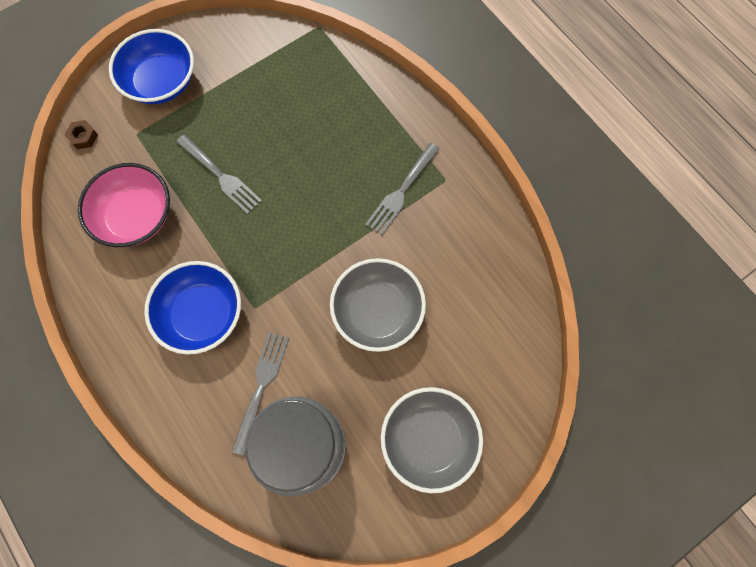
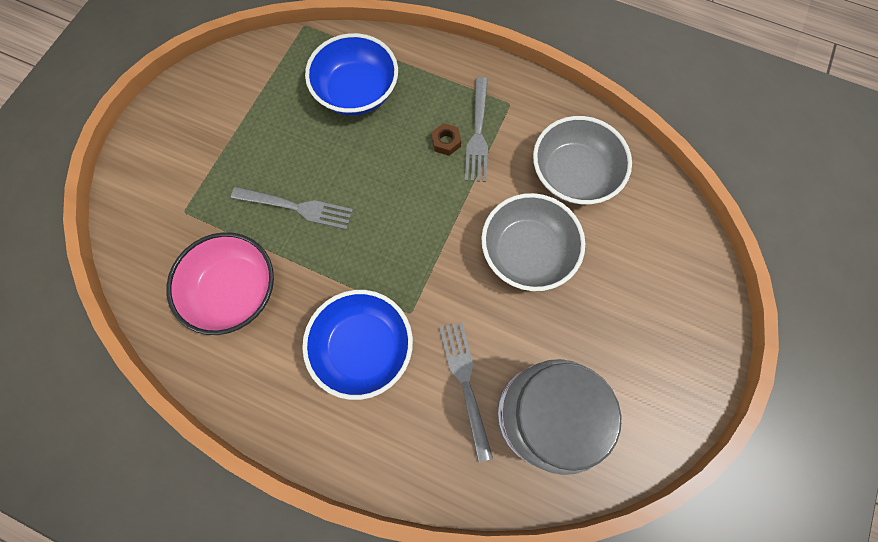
camera: 30 degrees left, 0 degrees up
(83, 137) = (128, 243): brown nut -> brown nut (446, 142)
(161, 82) = (179, 149): blue bowl -> blue bowl (356, 92)
(429, 440) = (648, 340): grey bowl -> grey bowl (573, 174)

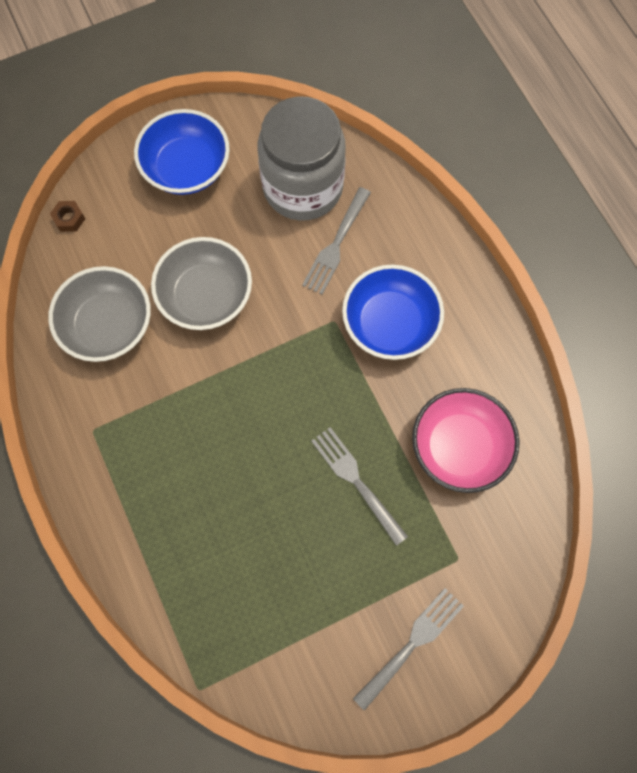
camera: 140 degrees left, 0 degrees up
(356, 92) = (213, 559): blue bowl -> blue bowl (187, 168)
(446, 142) = (181, 439): brown nut -> brown nut (69, 219)
(477, 133) = (146, 425): grey fork -> grey fork (411, 645)

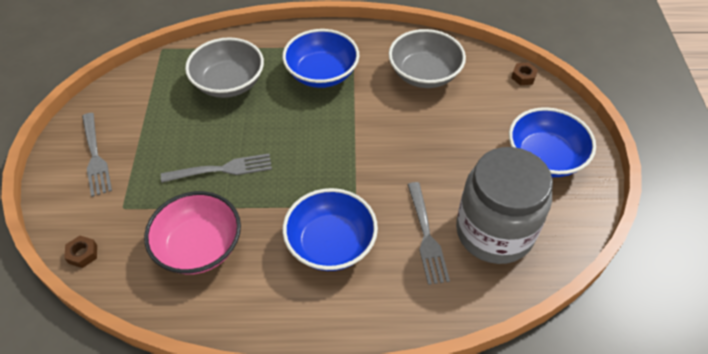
camera: 115 degrees right, 20 degrees down
(157, 445) = (322, 74): none -> blue bowl
(206, 296) = (420, 133): grey bowl -> grey bowl (229, 83)
(336, 243) = (426, 235): grey fork -> grey fork turned 150 degrees counterclockwise
(530, 561) = (82, 254): none -> brown nut

